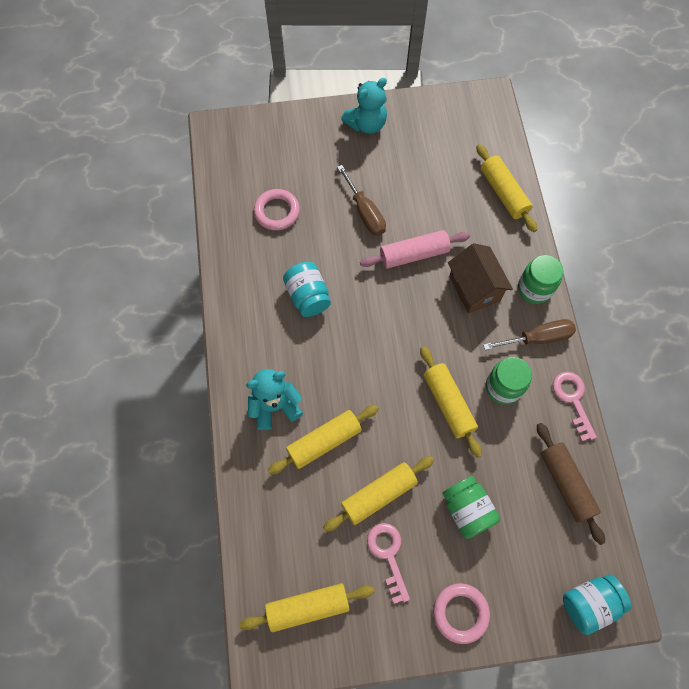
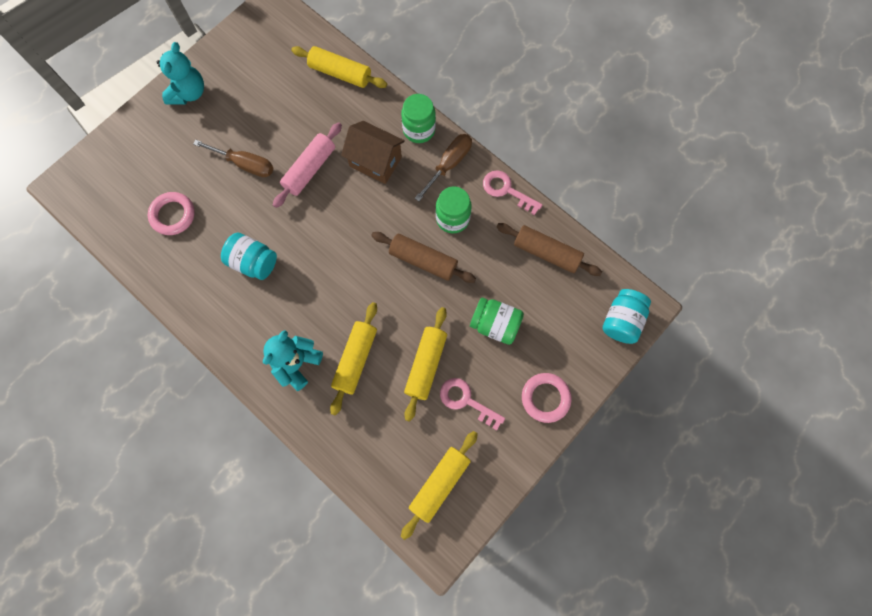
camera: 40 degrees left, 5 degrees up
(448, 403) = (423, 260): yellow rolling pin -> brown rolling pin

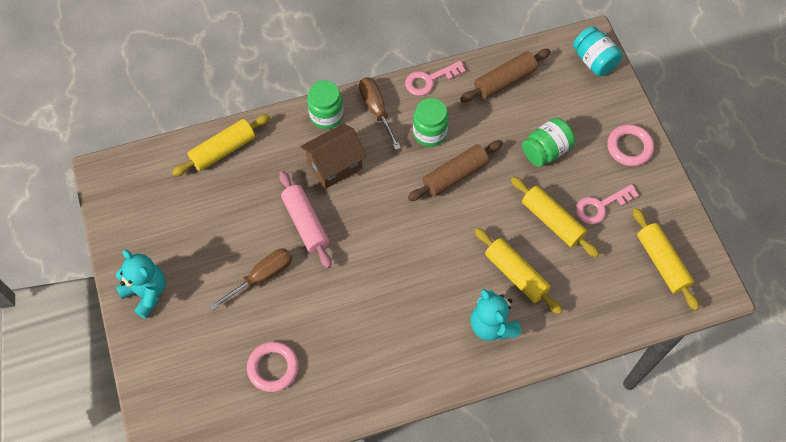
camera: 60 degrees left, 10 degrees down
(253, 262) = (369, 316): turquoise jar -> none

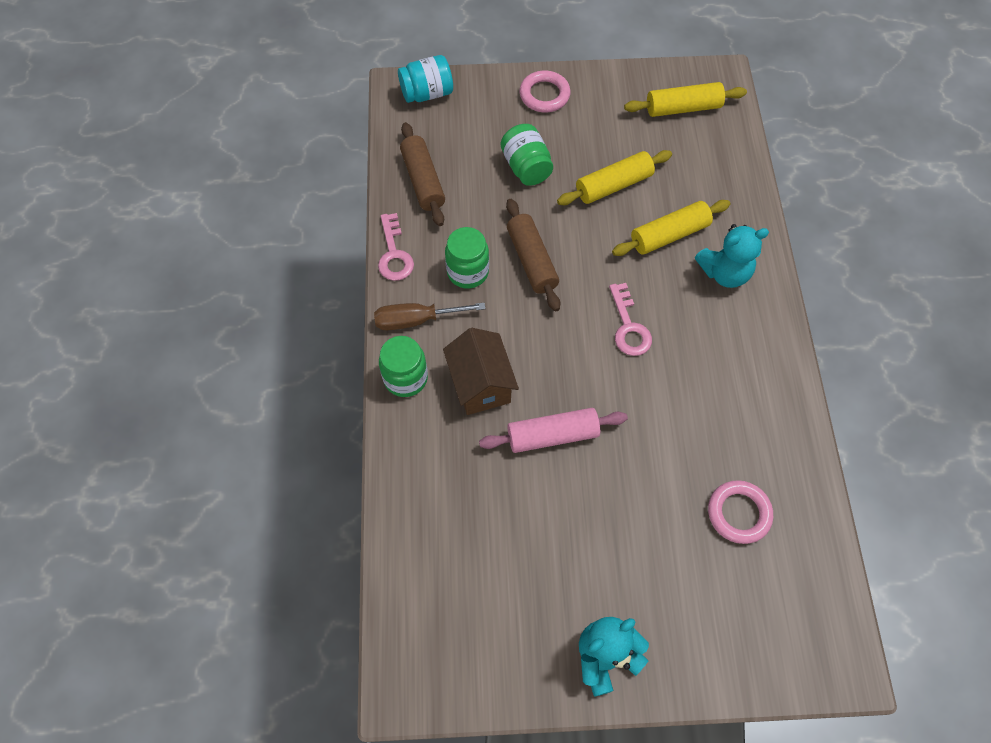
camera: 75 degrees left, 0 degrees up
(223, 150) = (416, 516): yellow rolling pin -> none
(262, 277) = (614, 502): brown screwdriver -> none
(600, 206) = (607, 139): pink key -> pink key (629, 327)

